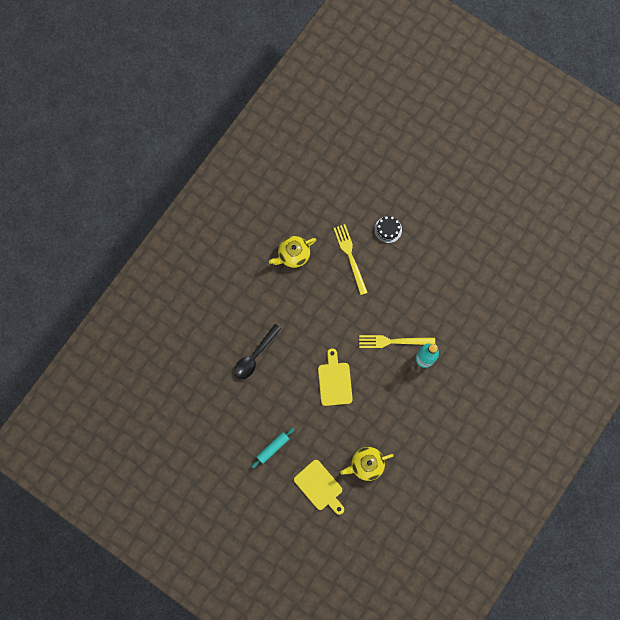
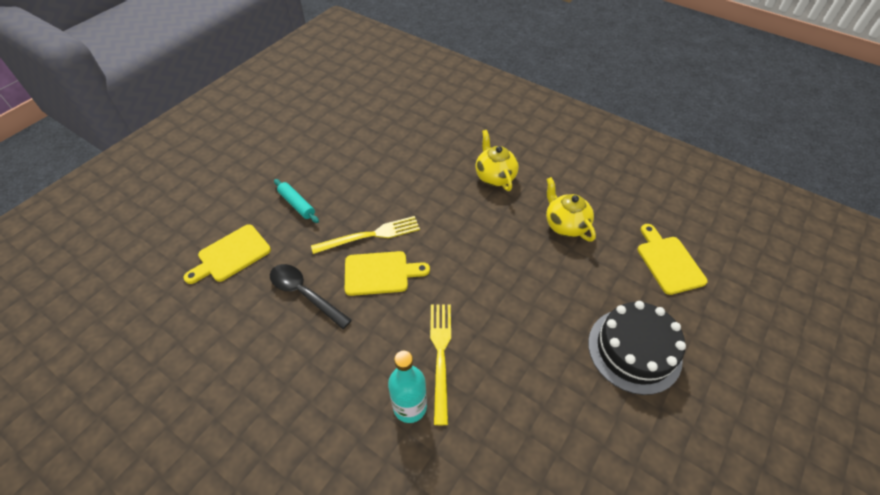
camera: 90 degrees right, 25 degrees down
(255, 356) = (420, 186): black spoon -> black spoon (304, 294)
(325, 194) = (668, 262): none -> yellow cutting board
(350, 257) = (575, 295): yellow fork -> yellow fork (369, 235)
(366, 464) = (247, 313): yellow teapot -> yellow teapot (495, 176)
(388, 229) = (634, 350): black cake -> black cake, size x1.93

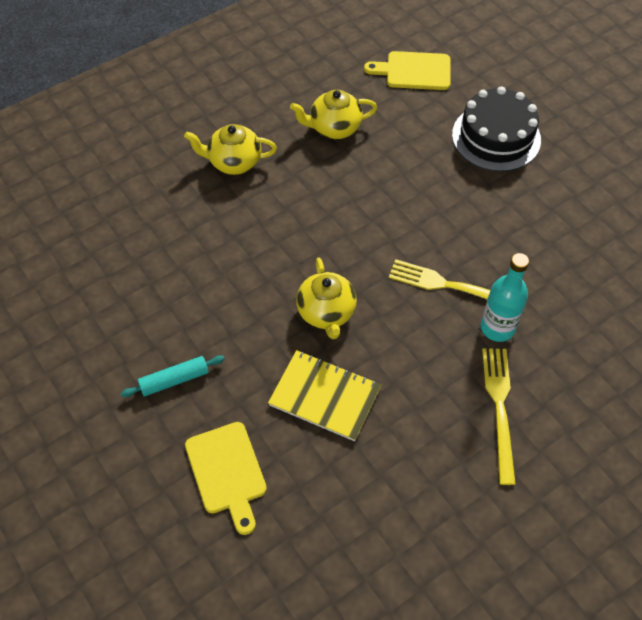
camera: 70 degrees left, 5 degrees up
(304, 294) = (324, 396): black spoon -> yellow notebook
(369, 235) = (266, 310): yellow fork -> yellow fork (500, 409)
(380, 273) = (326, 313): yellow cutting board -> yellow teapot

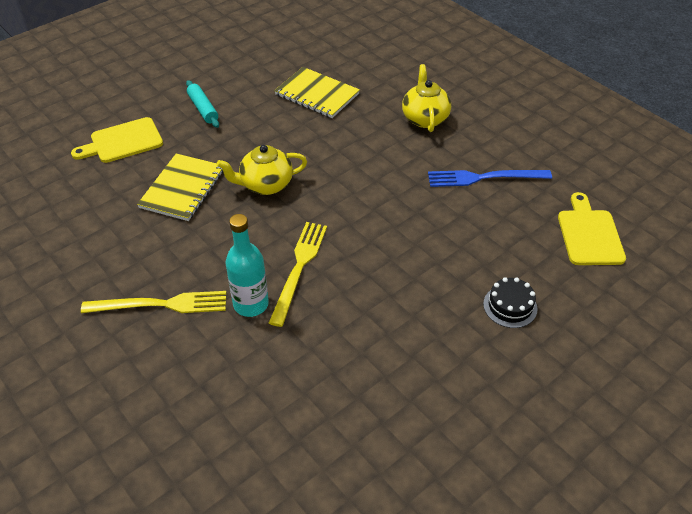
camera: 85 degrees right, 10 degrees down
(169, 257) = (317, 94): none -> yellow notebook
(334, 128) = (485, 177): yellow teapot -> blue fork
(496, 137) = (510, 306): black cake -> black cake, size x0.52

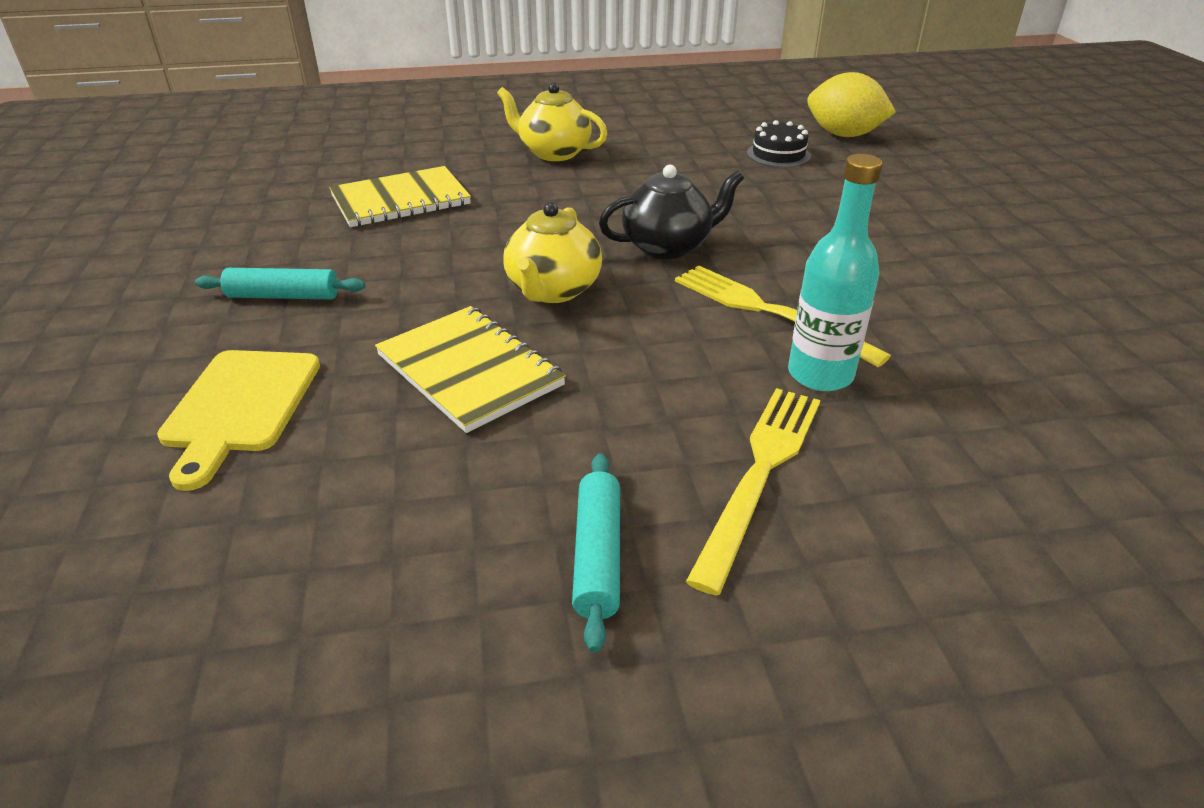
camera: 60 degrees left, 10 degrees down
(88, 273) = (597, 555): none -> turquoise rolling pin
(343, 207) = (668, 246): none -> black teapot
(485, 177) = (703, 153): blue fork -> none
(510, 306) = (932, 200): black cake -> black cake (778, 154)
(589, 234) = (844, 135): yellow cutting board -> yellow lemon

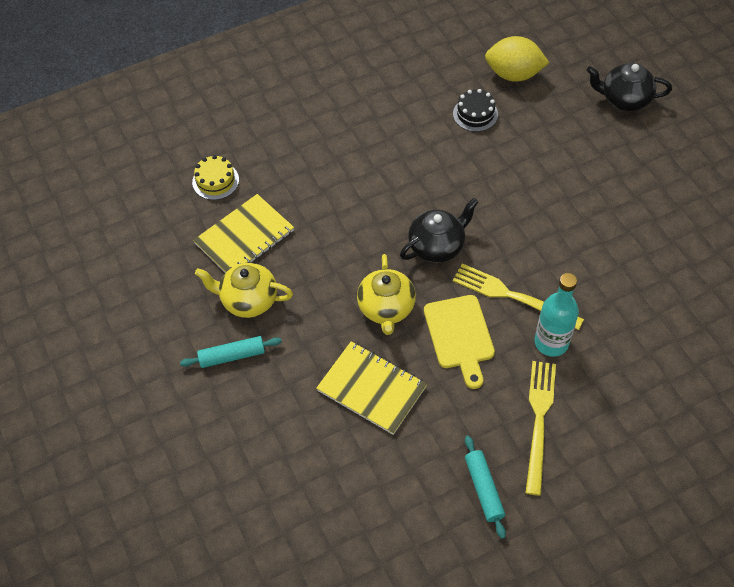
camera: 15 degrees left, 20 degrees up
(240, 406) = (268, 448): yellow cutting board -> yellow cutting board (460, 336)
(404, 156) = (215, 181): none -> yellow cake
(553, 153) = (319, 150): yellow teapot -> yellow teapot (248, 300)
(1001, 170) = (624, 99): none -> black teapot

